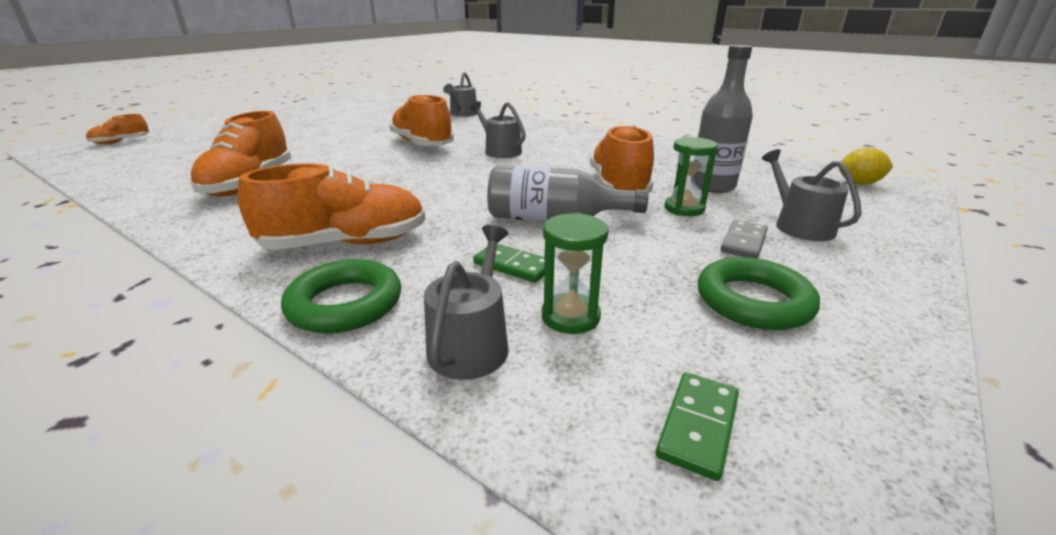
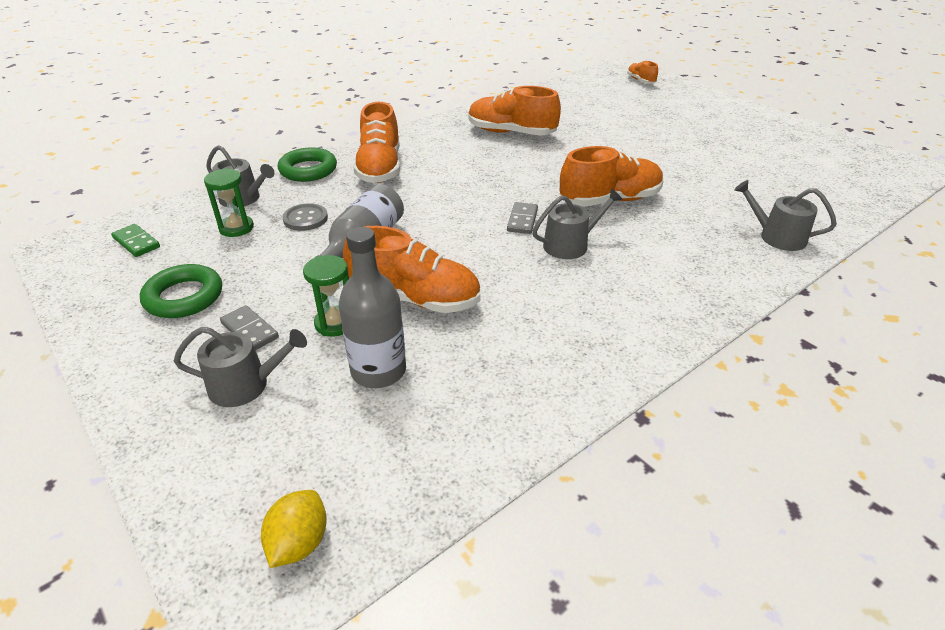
camera: 105 degrees right, 10 degrees up
(467, 165) = (522, 220): none -> grey domino
(513, 265) = (305, 219): green domino -> grey button

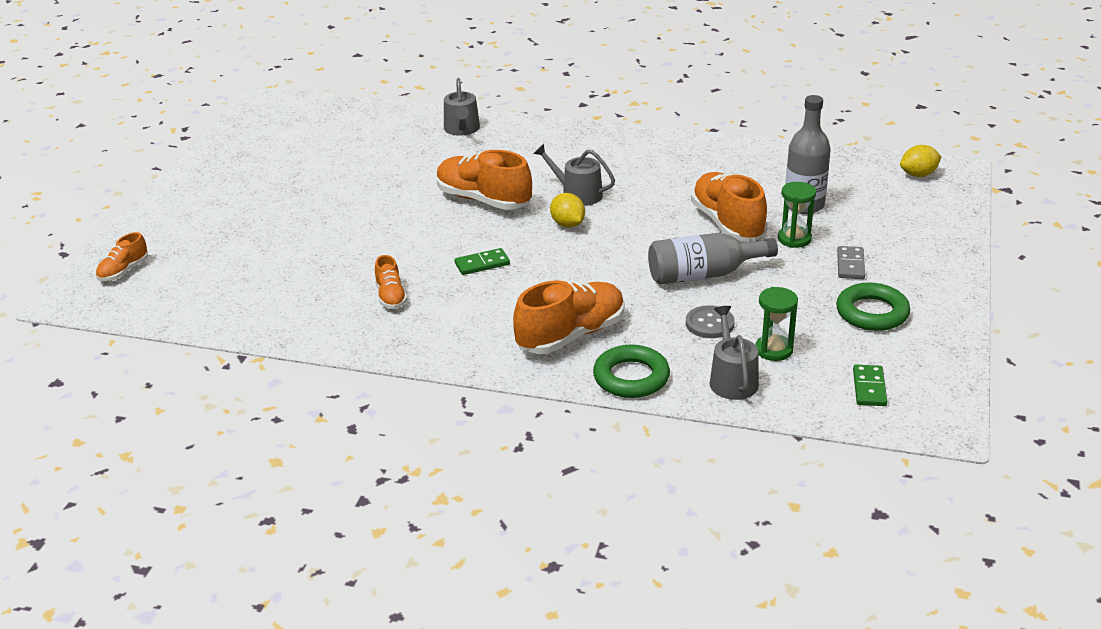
camera: 125 degrees left, 5 degrees down
(246, 385) = (883, 238): grey watering can -> none
(510, 169) = (482, 264): none -> green domino
(511, 133) = (391, 296): orange shoe -> orange shoe, size x0.52
(522, 220) = (568, 224): grey domino -> yellow lemon

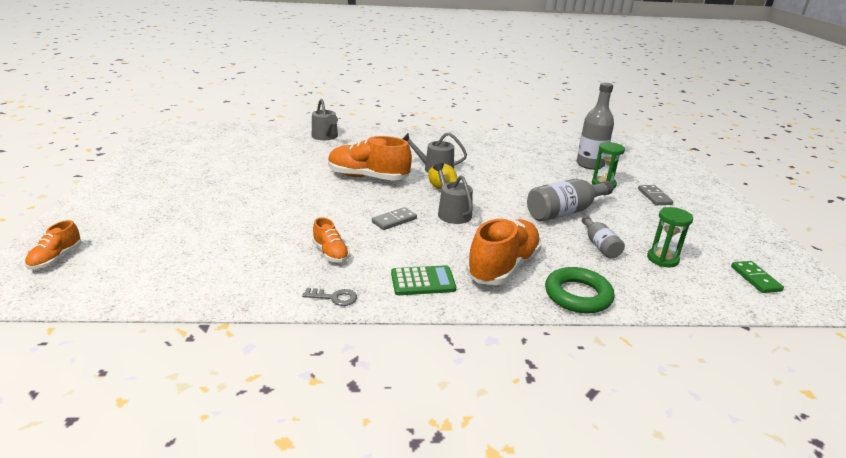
camera: 20 degrees left, 5 degrees down
(372, 346) = (334, 298): none -> grey key
(471, 340) = (423, 281): none -> green calculator
(482, 264) = (394, 220): green domino -> grey domino
(709, 324) = (600, 245): grey button -> grey bottle
(727, 224) = (552, 179): orange shoe -> none
(732, 380) = (655, 286): grey watering can -> grey watering can (452, 213)
(872, 313) = (700, 225): green ring -> none
(918, 175) = (640, 144): yellow lemon -> none

